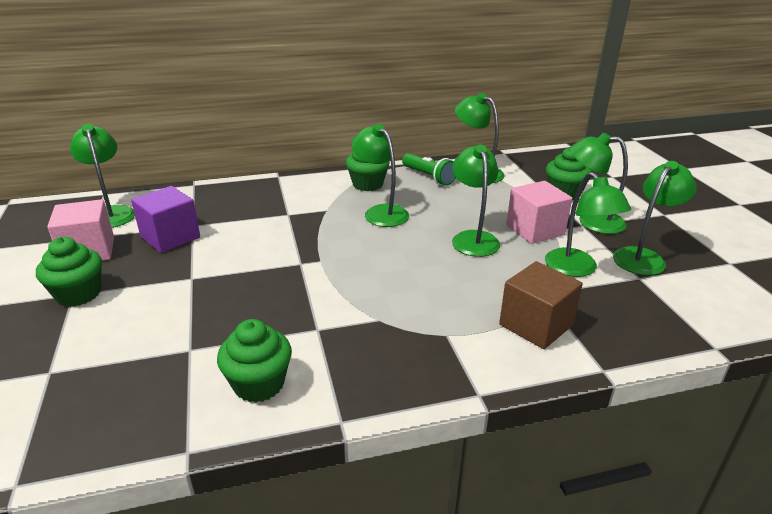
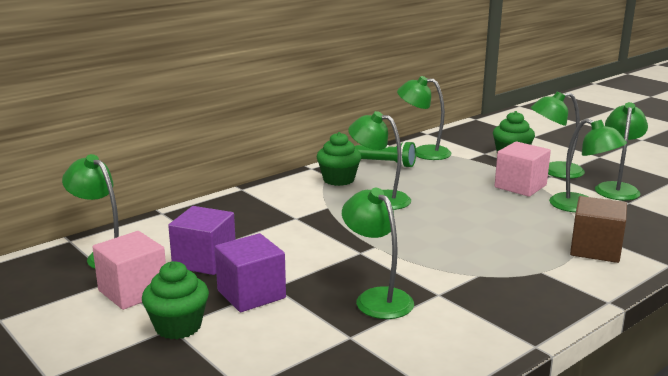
camera: 25 degrees left, 10 degrees down
(165, 280) = (251, 294): none -> purple cube
(259, 384) = (442, 342): green cupcake -> none
(473, 238) = (480, 202): green lamp -> green lamp (377, 298)

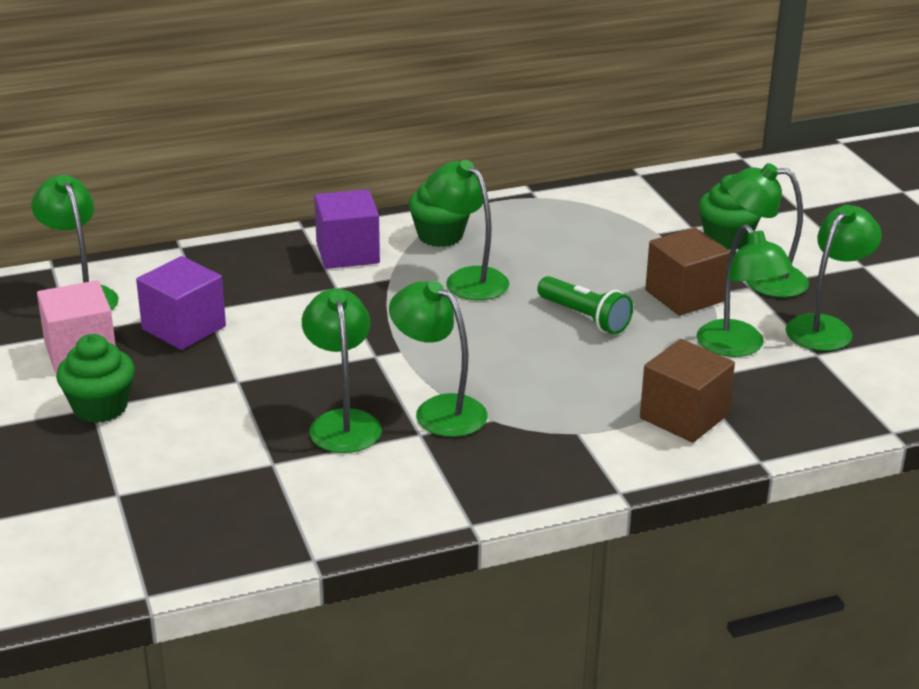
camera: 20 degrees right, 10 degrees up
(251, 294) = (205, 385): purple cube -> purple cube (347, 253)
(386, 164) = (529, 220): green flashlight -> green flashlight (585, 318)
(423, 152) = (600, 209): green lamp -> green lamp (439, 410)
(520, 186) = (684, 296): pink cube -> brown cube

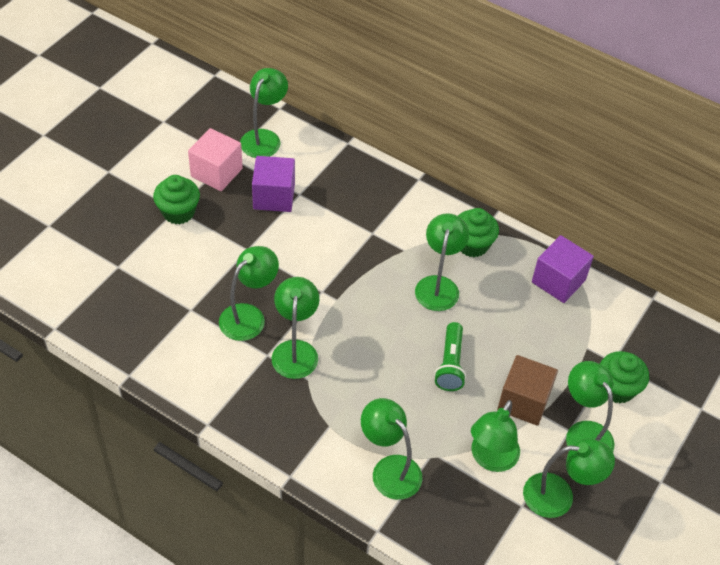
camera: 50 degrees right, 20 degrees up
(347, 253) = (412, 215): purple cube -> purple cube (558, 281)
(684, 417) = (389, 469): brown cube -> green lamp

